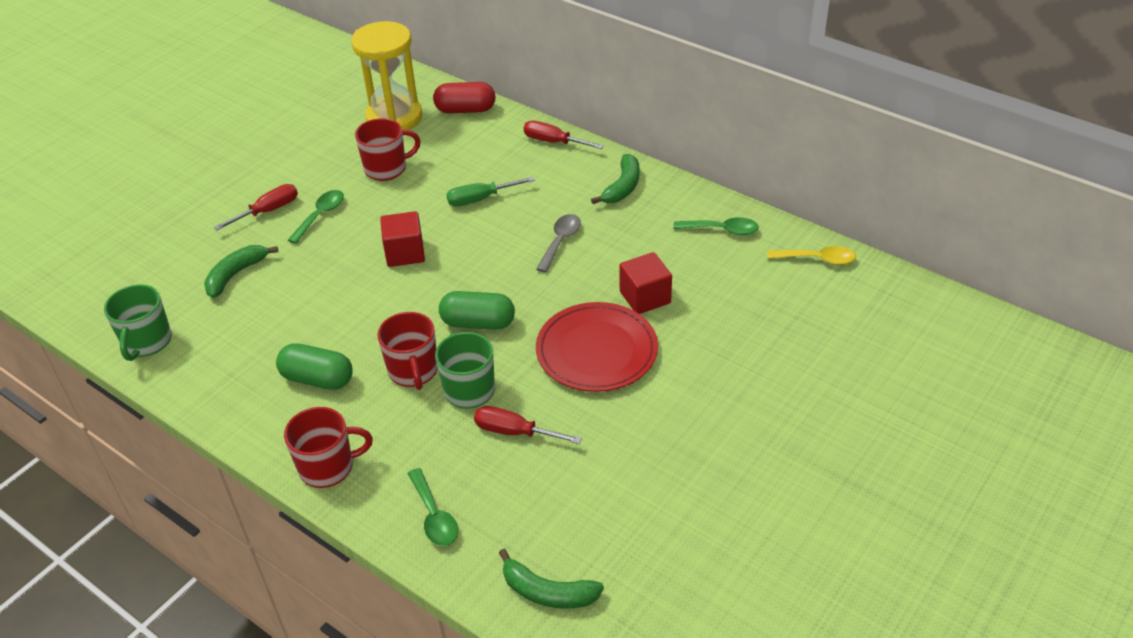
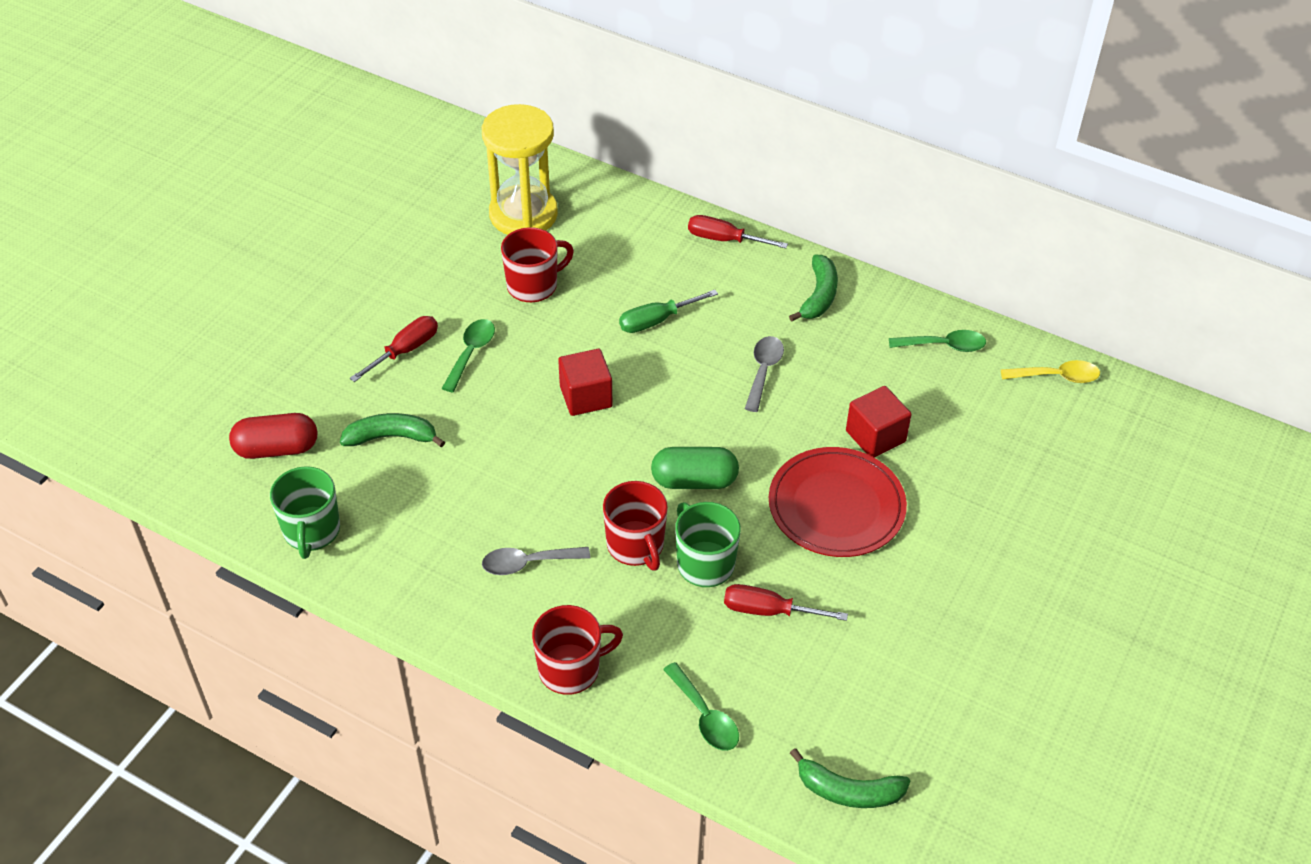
camera: 10 degrees left, 5 degrees up
(236, 275) = (391, 437): green banana -> green banana turned 60 degrees clockwise
(317, 379) = (528, 563): green capsule -> grey spoon
(465, 110) = (607, 200): red capsule -> red capsule (277, 448)

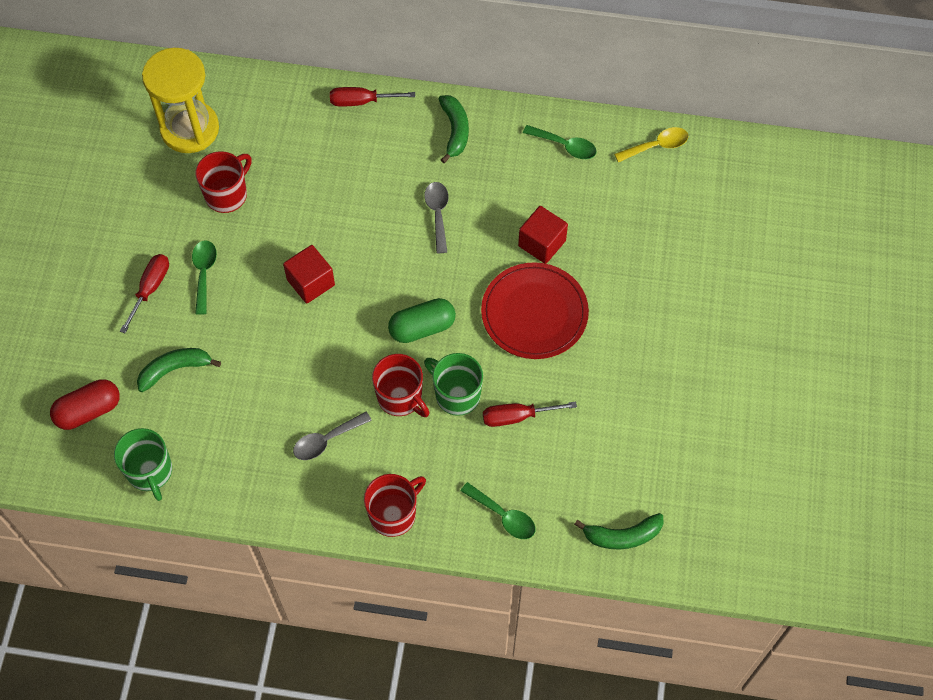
camera: 20 degrees left, 15 degrees up
(656, 320) = (338, 195): green screwdriver -> none
(943, 346) = (565, 146): green spoon -> green spoon turned 45 degrees clockwise

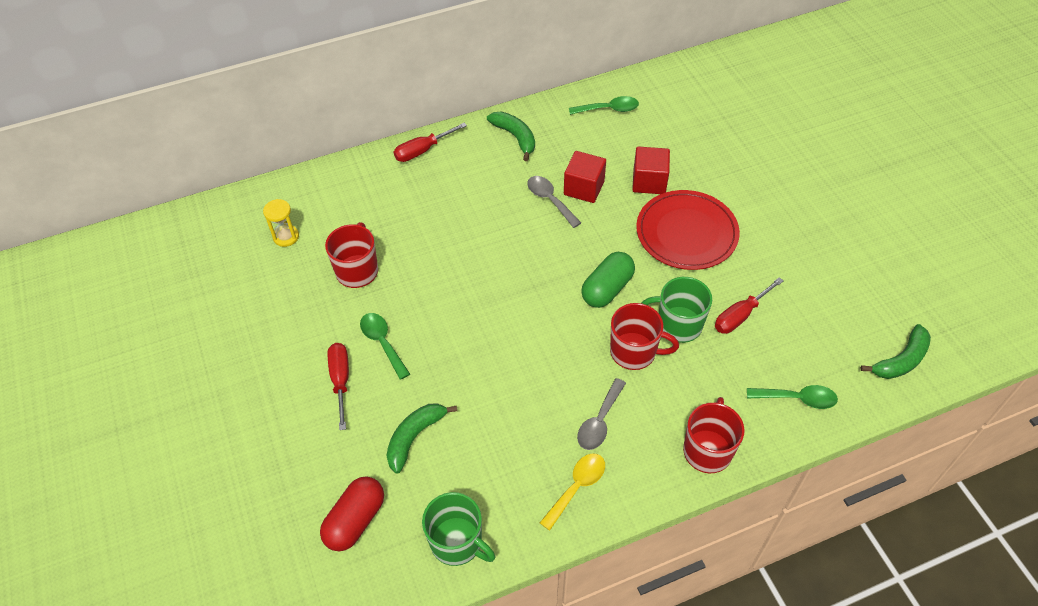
camera: 30 degrees left, 10 degrees down
(190, 129) = (286, 237): yellow hourglass -> yellow hourglass, size x0.44
(311, 282) = (484, 302): red cube -> red cube (584, 188)
(656, 146) = (675, 80): yellow spoon -> yellow spoon (576, 487)

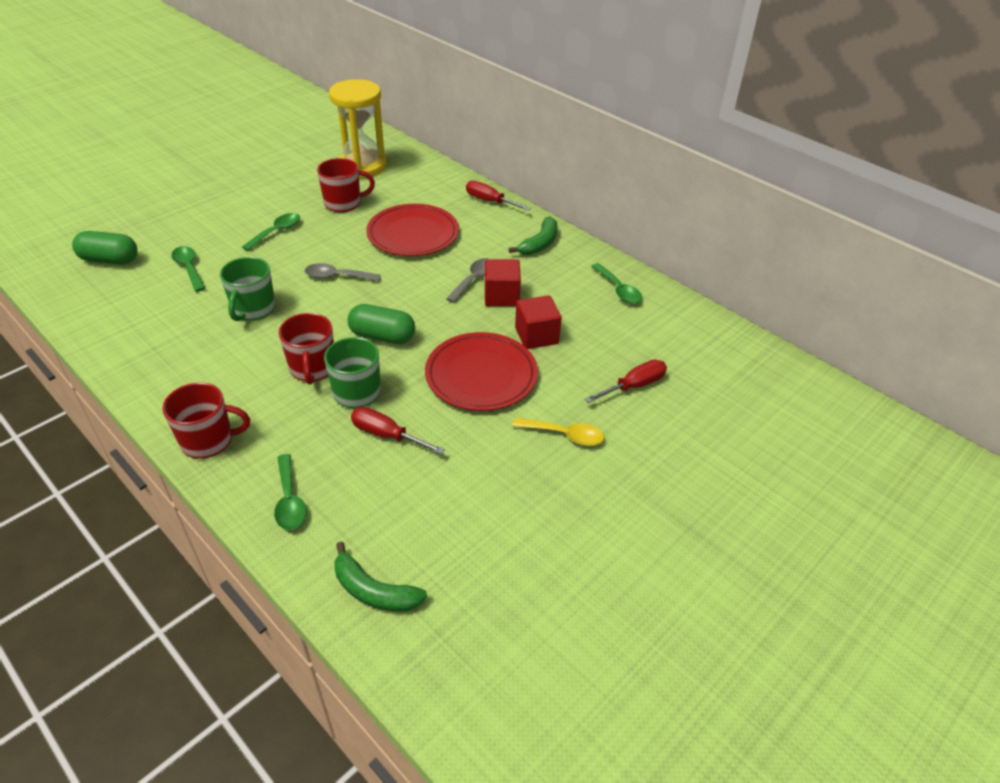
camera: 65 degrees right, 10 degrees down
(286, 237) = (363, 166): yellow hourglass -> yellow hourglass, size x2.27
(341, 381) = (234, 223): red screwdriver -> red screwdriver (634, 386)
(355, 520) = (110, 260): red capsule -> green capsule
(415, 437) = (189, 268): green banana -> green spoon
(449, 226) = (413, 234): none -> red plate
(457, 542) = (94, 311): green mug -> green mug (253, 309)
(576, 487) = (153, 364): yellow spoon -> yellow spoon (564, 435)
(599, 421) = (227, 363): grey spoon -> grey spoon (337, 276)

